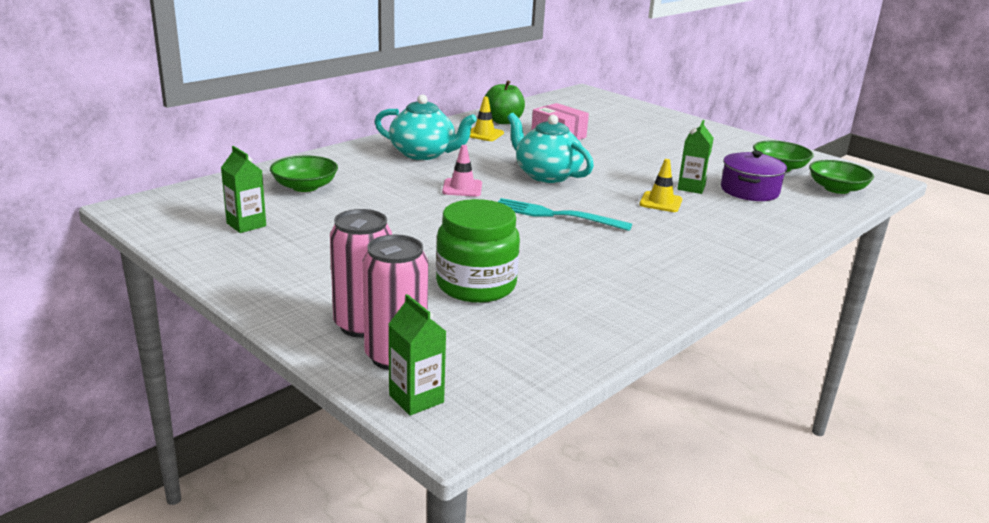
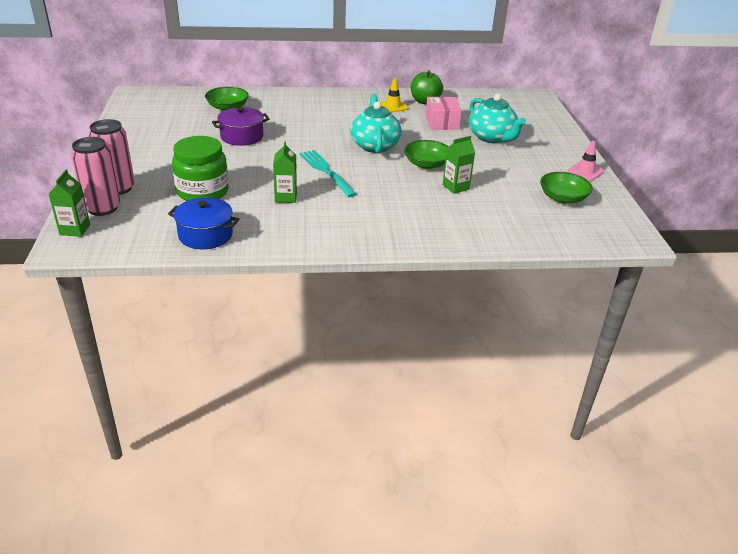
camera: 40 degrees right, 10 degrees up
(246, 225) = (163, 119): green carton -> green carton (286, 197)
(423, 154) = (328, 108): turquoise teapot -> turquoise teapot (492, 137)
(462, 188) = (307, 136): pink traffic cone -> pink traffic cone (585, 171)
(581, 328) = (205, 235): none -> blue pot
(660, 202) = (411, 188): yellow traffic cone -> none
(749, 191) = (495, 205): purple pot -> purple pot (242, 136)
(836, 189) = (573, 229): green bowl -> green bowl (427, 164)

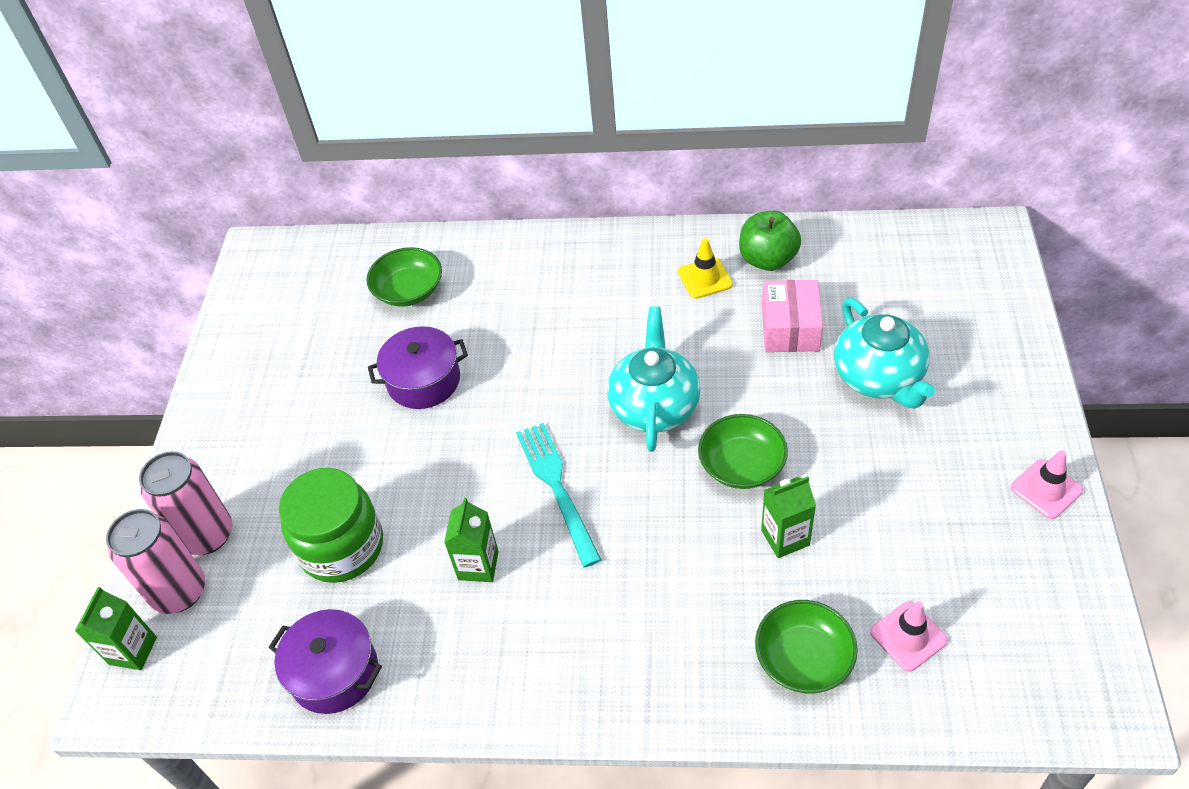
camera: 15 degrees right, 15 degrees up
(205, 235) = (334, 672): blue pot -> purple pot
(529, 217) = (908, 636): none -> pink traffic cone
(563, 198) = (985, 575): green bowl -> green bowl (803, 658)

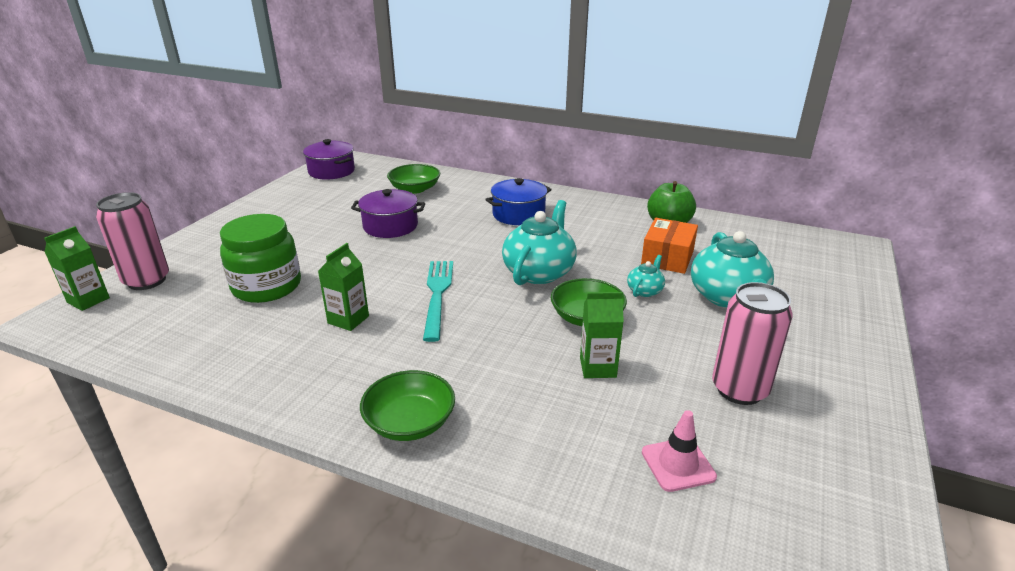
camera: 15 degrees right, 20 degrees down
(207, 535) = (191, 260): pink can -> pink can (739, 389)
(334, 672) = (198, 348): purple pot -> purple pot (331, 171)
(575, 301) = (518, 214): none -> blue pot
(705, 278) = (616, 223): yellow traffic cone -> none
(786, 397) = (645, 290): none -> turquoise teapot
(790, 328) = (667, 258): pink box -> orange box
(803, 658) = (568, 450): green bowl -> green bowl (410, 422)
(1046, 489) = (859, 399): pink traffic cone -> none

